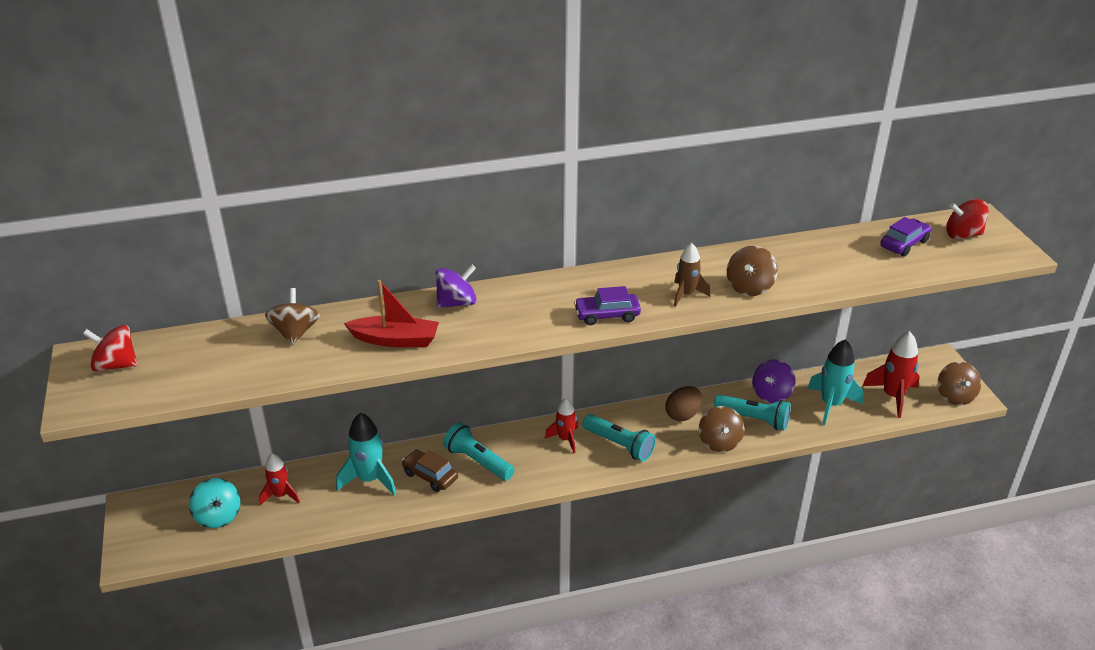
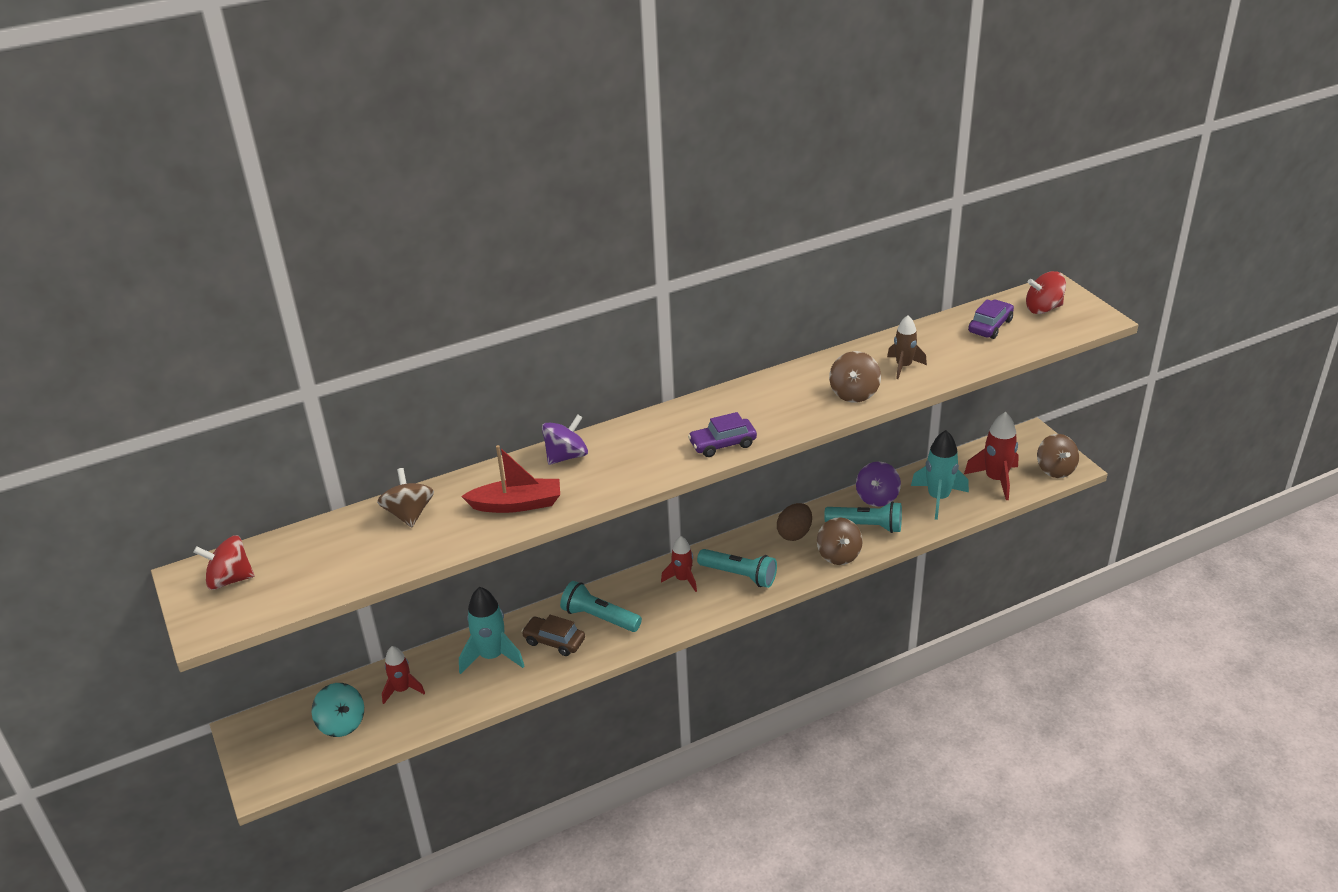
camera: 10 degrees left, 0 degrees up
(686, 294) = (794, 410): brown rocket -> brown rocket (903, 366)

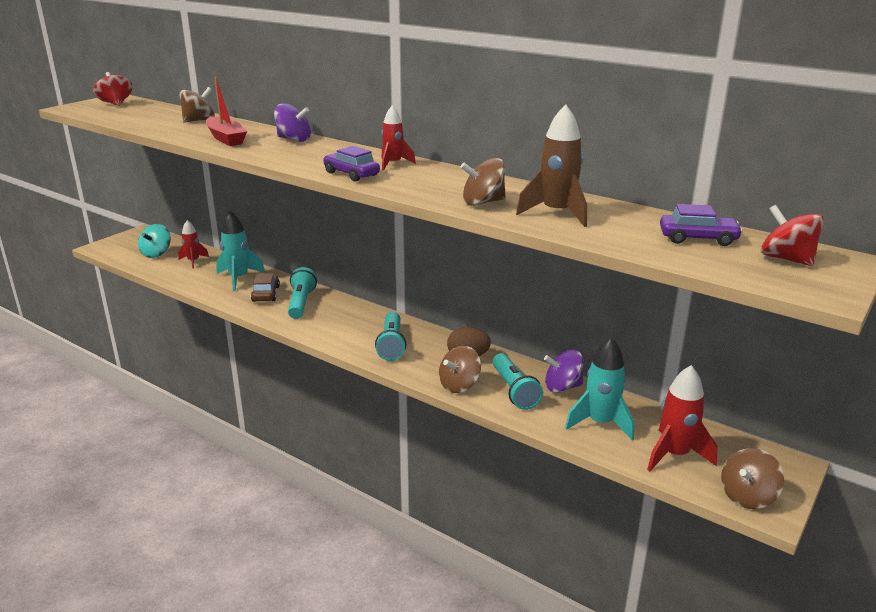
camera: 60 degrees right, 10 degrees down
(682, 579) = (367, 323): red rocket -> red rocket (393, 164)
(903, 366) = (557, 213): brown rocket -> brown rocket, size x1.56

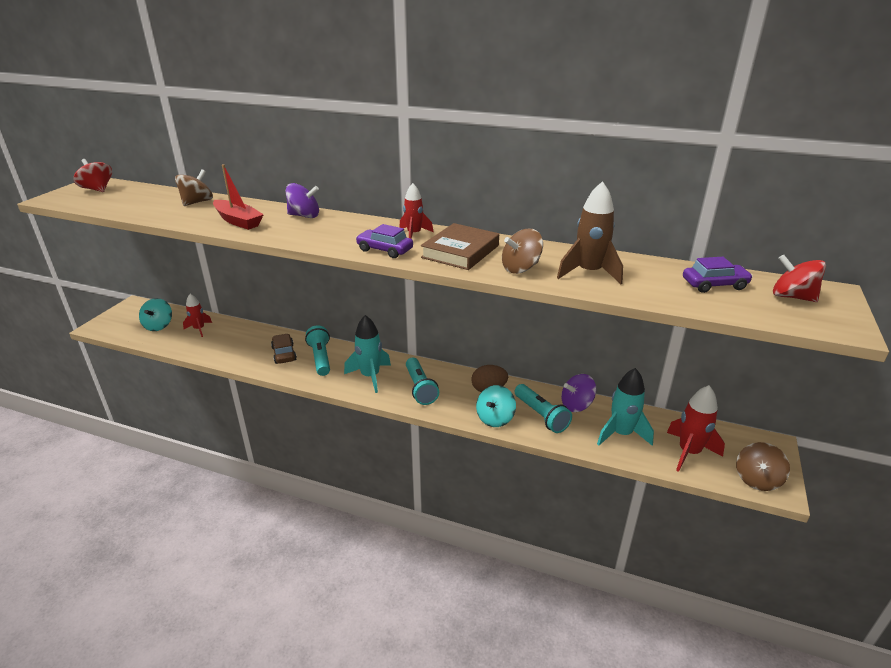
camera: 15 degrees left, 5 degrees up
(239, 278) = (251, 341): turquoise rocket -> turquoise rocket (370, 376)
(430, 182) = (460, 251): none -> brown book
(459, 385) = (495, 418): brown spinning top -> turquoise spinning top

